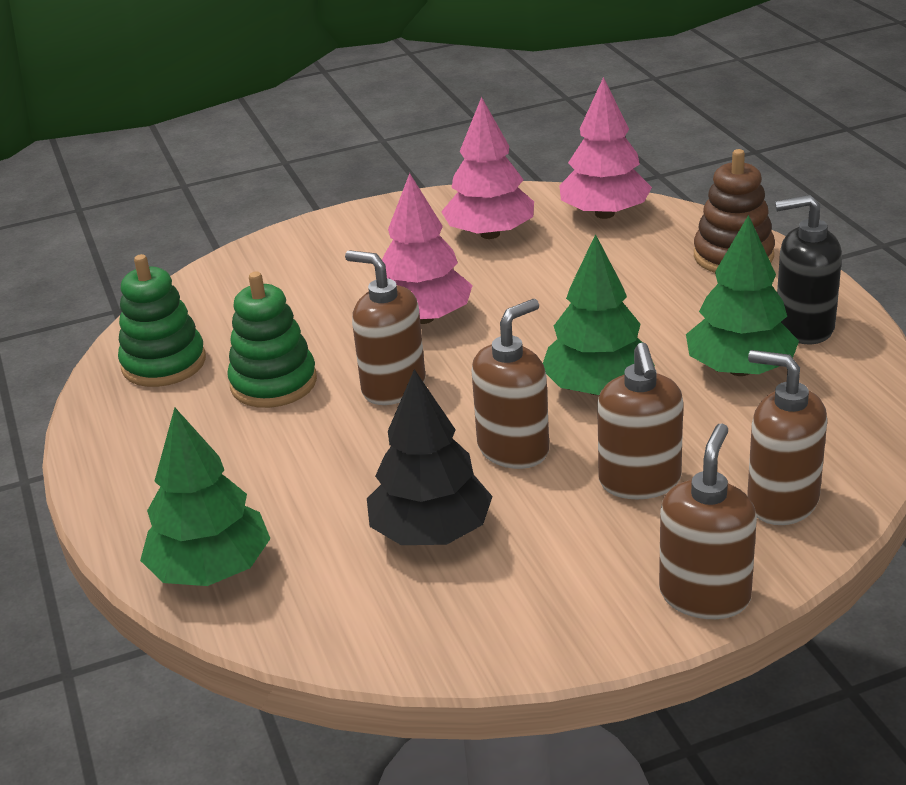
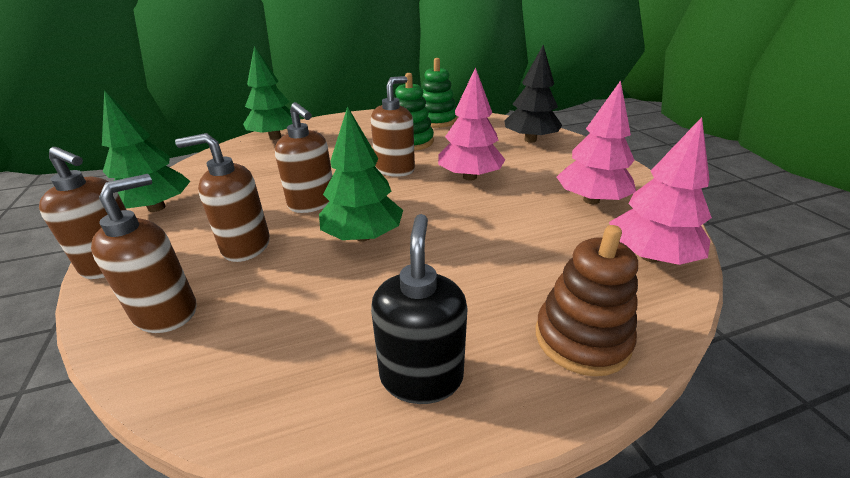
camera: 90 degrees right, 0 degrees up
(431, 532) = (257, 180): black tree -> black tree (530, 140)
(740, 369) = (359, 313): green tree -> green tree (156, 208)

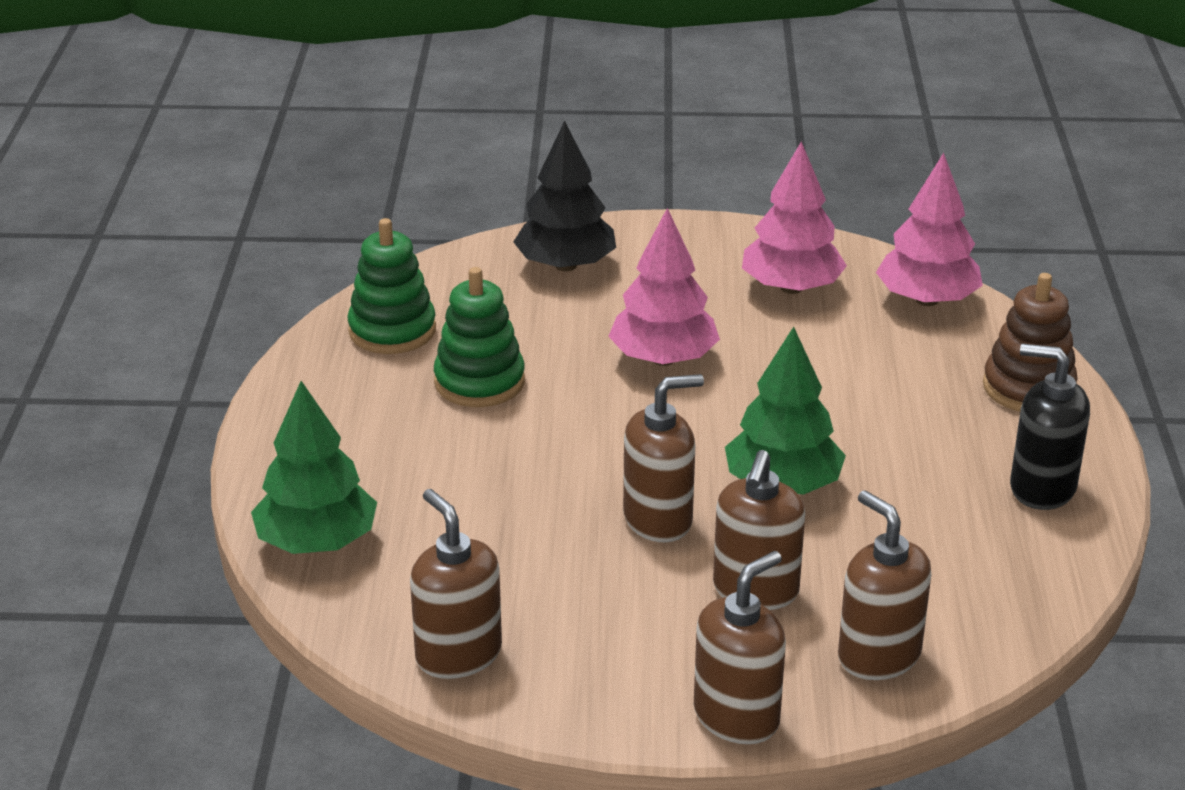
camera: 70 degrees left, 0 degrees up
(156, 208) = (572, 690): green tree -> none
(395, 169) = (587, 421): brown soap dispenser -> brown soap dispenser (458, 654)

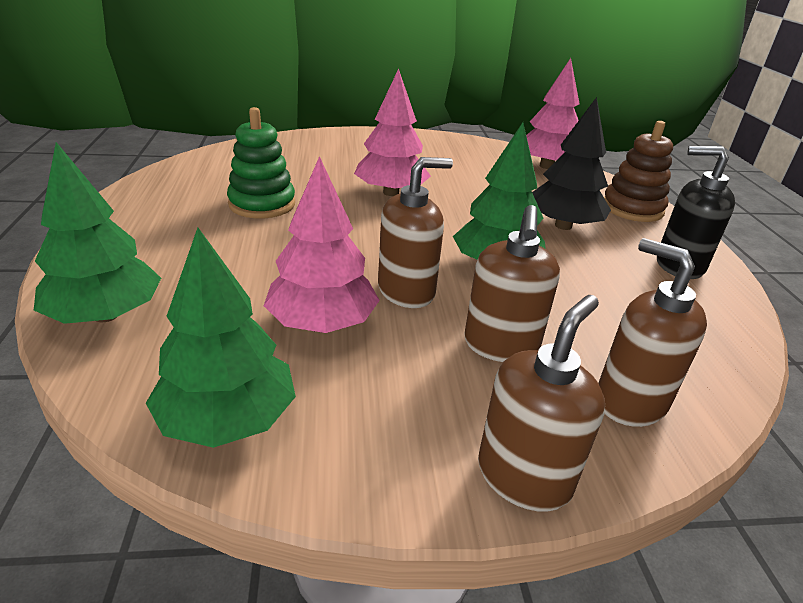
camera: 10 degrees left, 0 degrees up
(392, 330) = (201, 176): green stacking toy -> none
(458, 654) = (228, 419): brown soap dispenser -> green tree
(566, 265) = (321, 147): black tree -> black tree (563, 225)
(791, 288) = (463, 159): pink tree -> pink tree (322, 323)

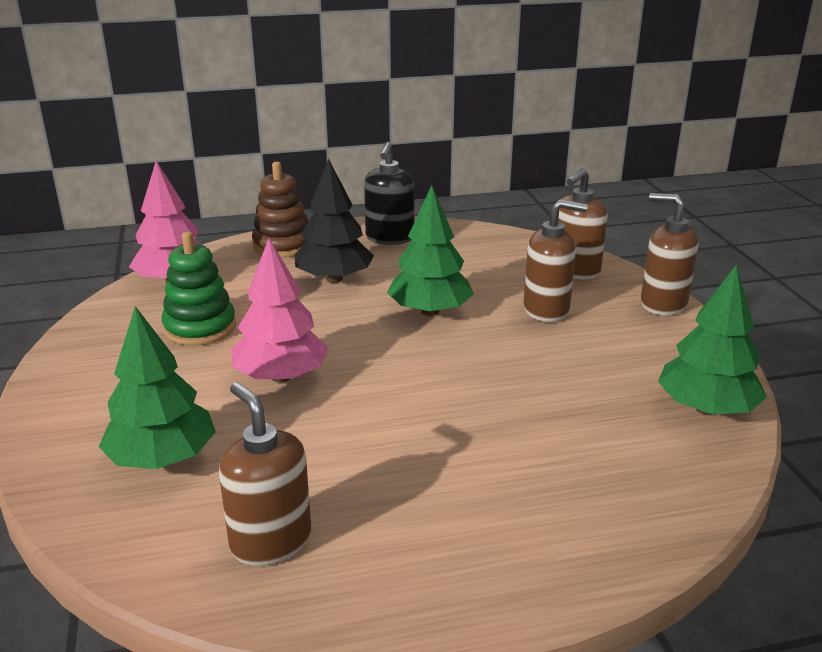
camera: 95 degrees left, 5 degrees down
(106, 315) = (642, 514): green tree -> green tree (162, 459)
(262, 204) = (347, 469): green stacking toy -> green stacking toy (200, 328)
(322, 323) = (571, 386): pink tree -> none
(406, 291) = (497, 351): brown soap dispenser -> brown soap dispenser (270, 541)

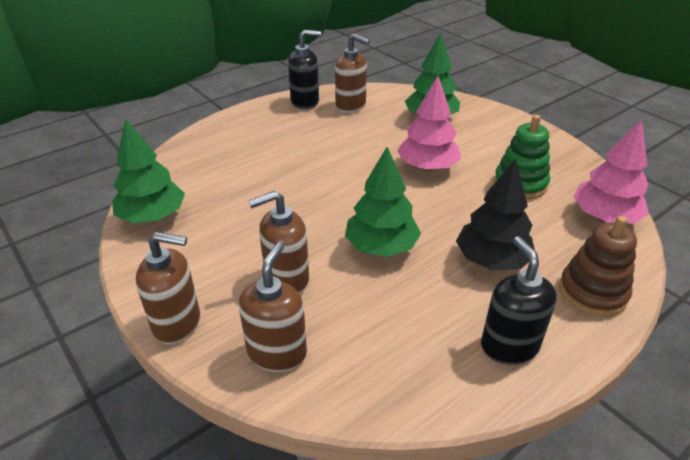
camera: 155 degrees right, 10 degrees up
(358, 589) = (305, 102): none -> black soap dispenser

